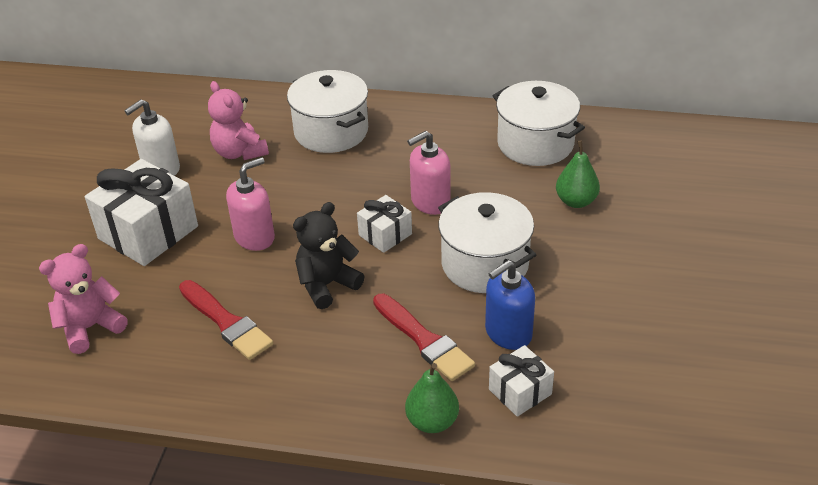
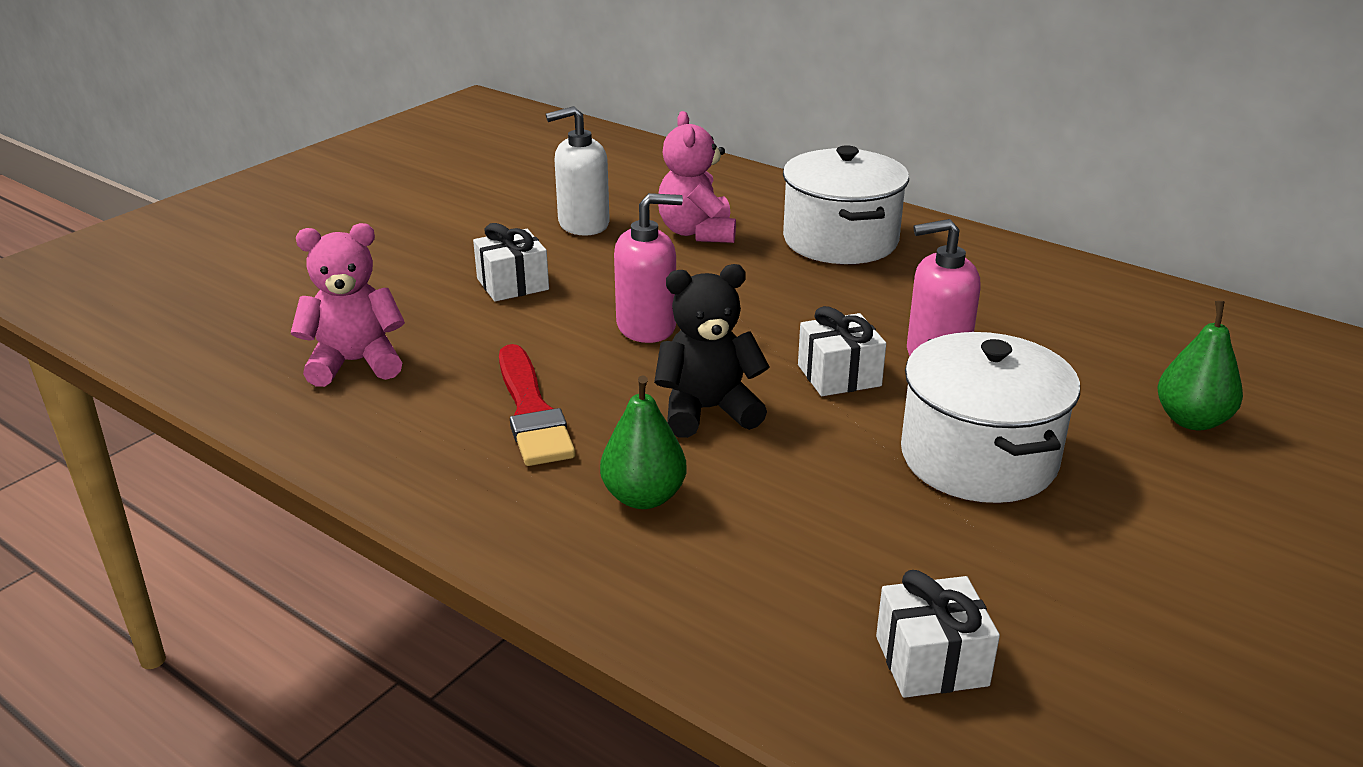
camera: 25 degrees right, 10 degrees down
(148, 232) = (512, 284): white gift -> white gift, size x0.53
(424, 340) = (810, 528): red brush -> none
(432, 421) = (746, 649): green pear -> green pear (643, 497)
(508, 333) = (961, 566): blue soap dispenser -> none
(535, 144) = (1158, 329): white pot -> none

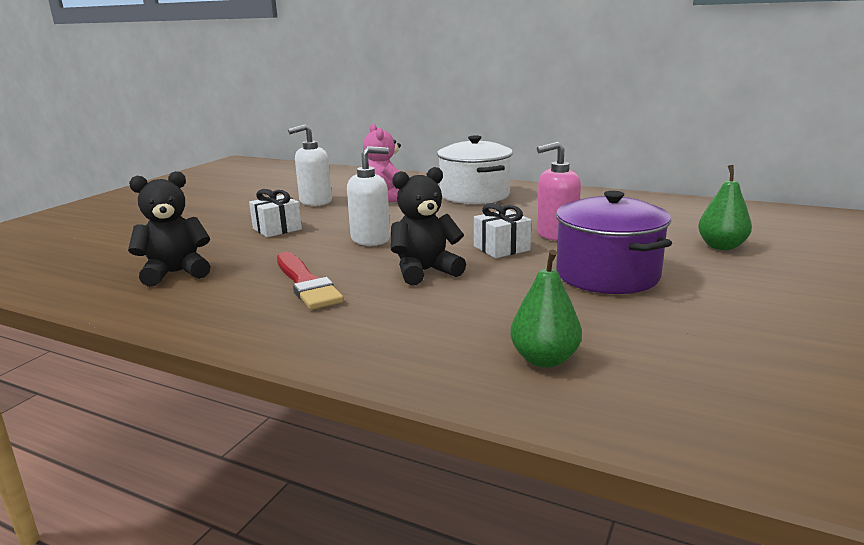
camera: 10 degrees left, 10 degrees down
(355, 363) = (176, 273): pink teddy bear -> black teddy bear
(643, 497) = (398, 316): green pear -> green pear (544, 359)
(647, 327) = (371, 239): pink soap dispenser -> white soap dispenser
(931, 661) = (636, 377): white gift -> none
(978, 458) = (607, 275): white pot -> purple pot

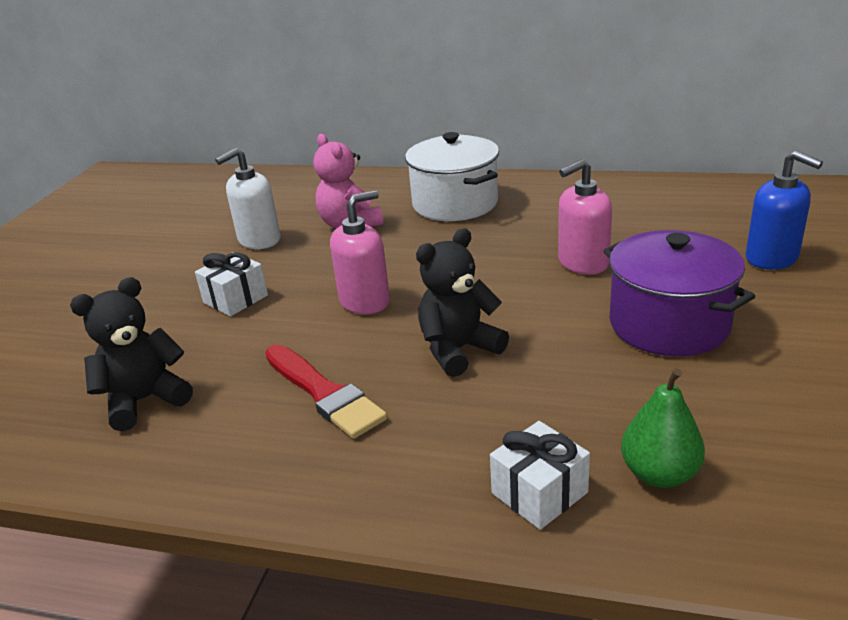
camera: 10 degrees left, 10 degrees up
(371, 239) = (365, 301): white soap dispenser -> pink soap dispenser
(501, 248) = (530, 296): white gift -> white gift (539, 493)
(721, 246) = (772, 258): green pear -> blue soap dispenser

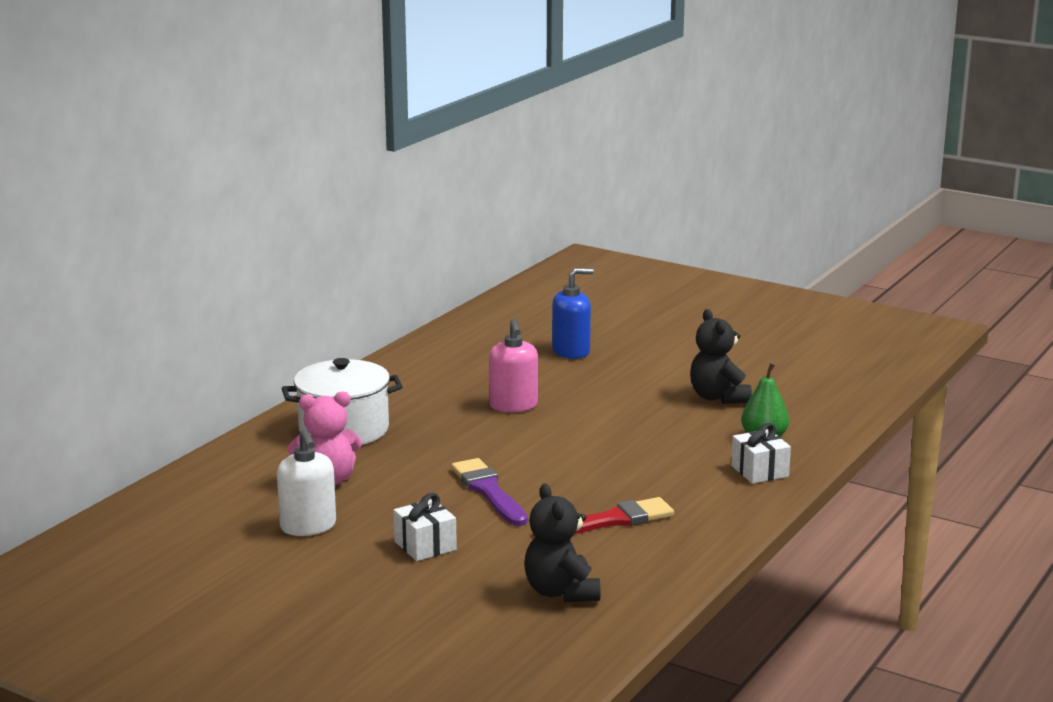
camera: 75 degrees left, 10 degrees down
(365, 301) = (489, 491): pink soap dispenser -> purple brush
(458, 350) = (594, 468): black teddy bear -> black teddy bear (718, 397)
(669, 324) = (623, 400): purple pot -> none

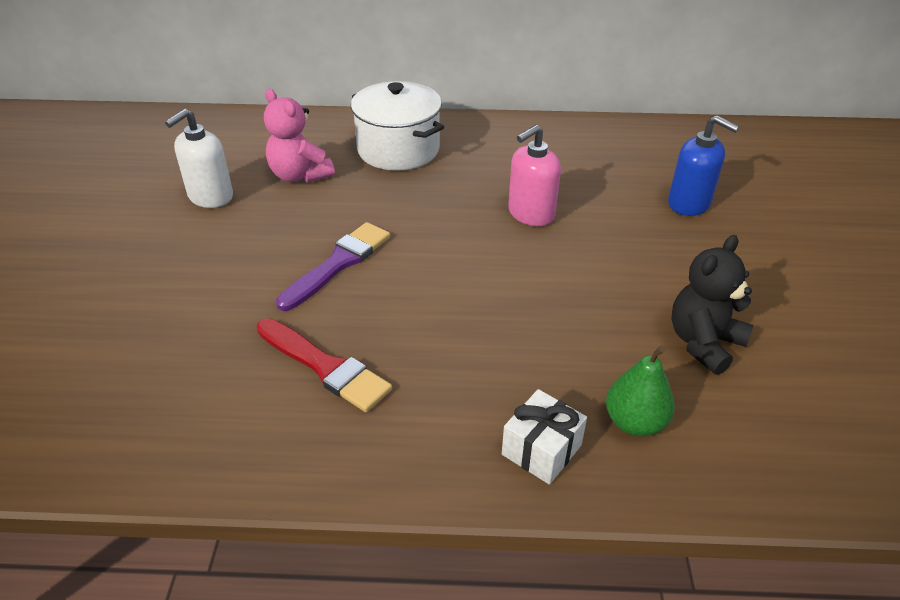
camera: 60 degrees right, 20 degrees up
(425, 546) = (206, 267): white gift -> none
(561, 592) = (146, 388): black teddy bear -> none

